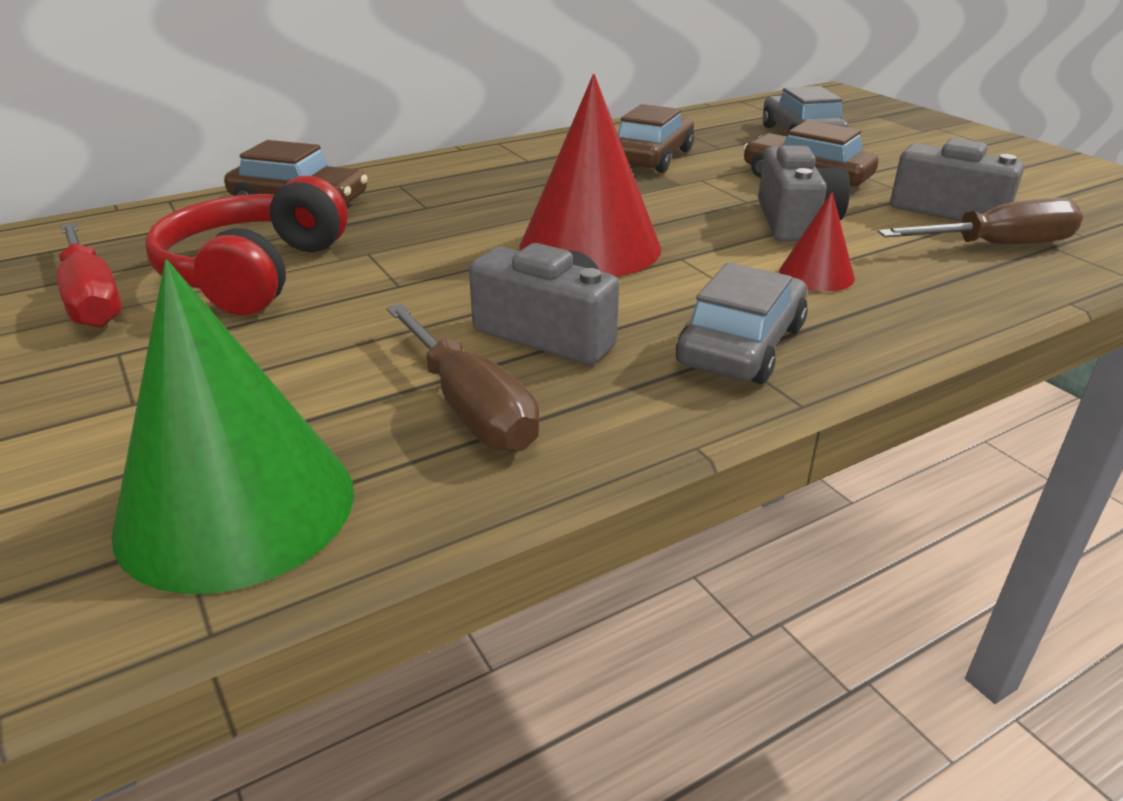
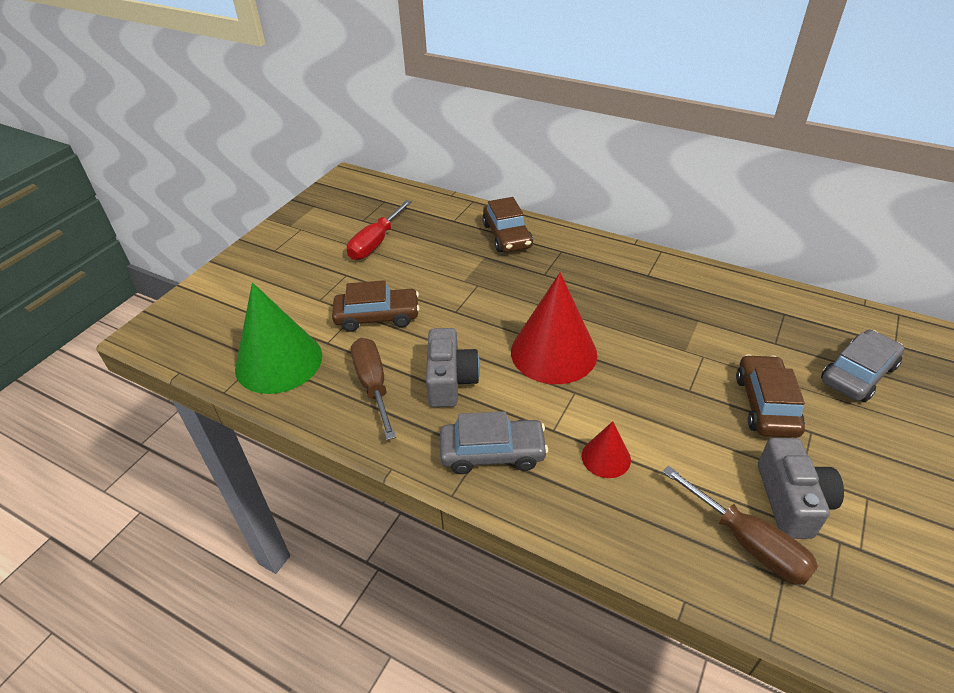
camera: 60 degrees right, 10 degrees up
(254, 273) = (429, 266): red headphones -> none
(470, 407) = (373, 385): brown screwdriver -> brown screwdriver turned 135 degrees clockwise
(652, 158) = (713, 320): brown car -> brown car (377, 316)
(795, 221) = (678, 423): grey camera -> none

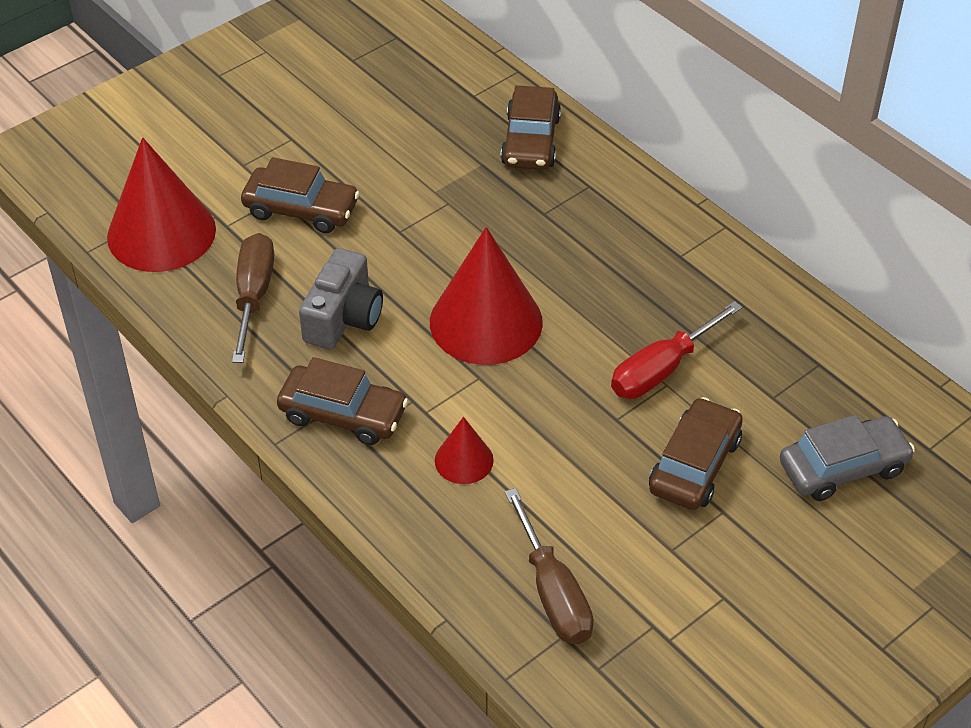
camera: 20 degrees right, 5 degrees up
(279, 361) = (161, 233): green cone -> red cone
(376, 243) = (352, 101): red screwdriver -> red screwdriver (662, 369)
(492, 452) = (343, 414): grey car -> brown car
(791, 500) = (635, 571): grey camera -> none

